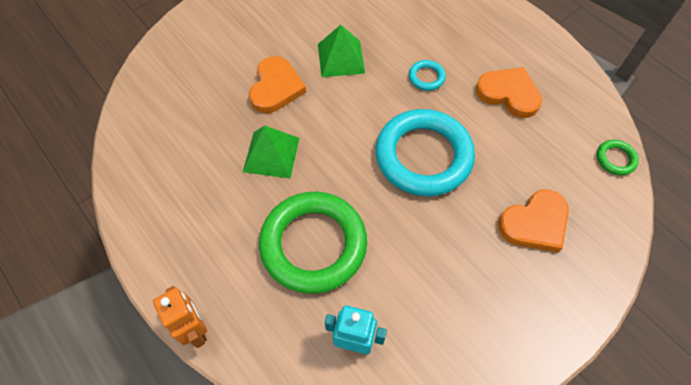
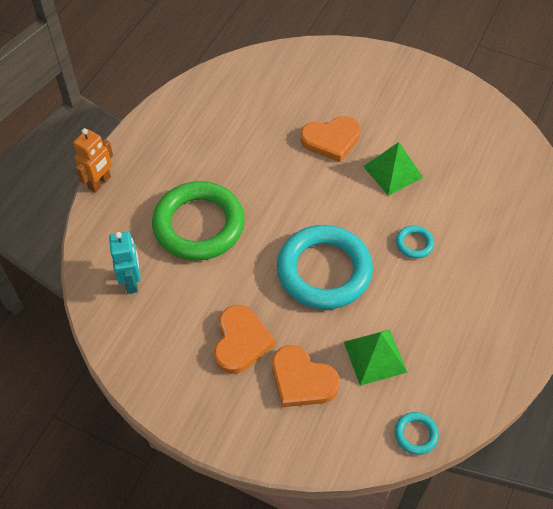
camera: 65 degrees right, 5 degrees down
(271, 154) = (264, 165): green pyramid -> green pyramid (375, 357)
(509, 94) = (438, 318): orange heart -> orange heart (241, 341)
(615, 159) = (415, 434): green ring -> turquoise ring

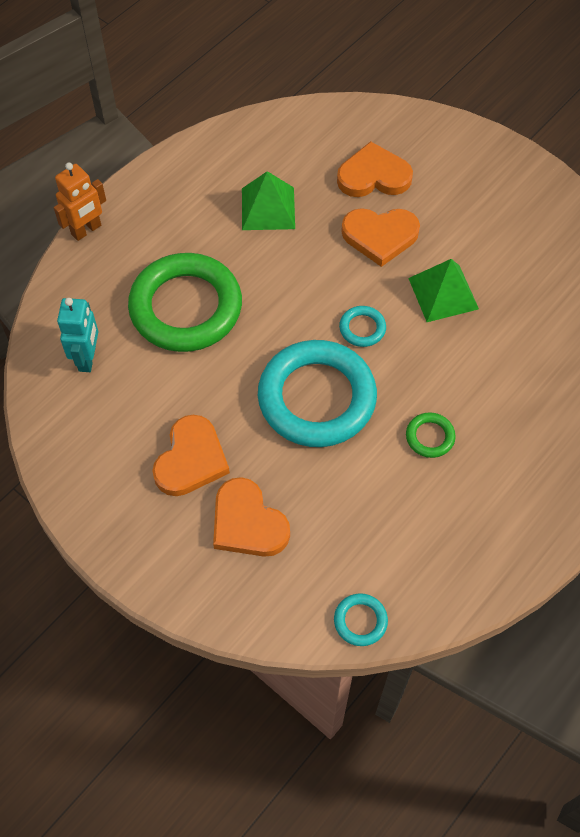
camera: 15 degrees right, 5 degrees up
(311, 97) = (373, 176): none -> orange heart
(375, 357) = (343, 517): green pyramid -> green pyramid (268, 208)
(414, 244) = (438, 390): turquoise ring -> turquoise ring (362, 328)
(420, 280) = (430, 437): none -> green ring

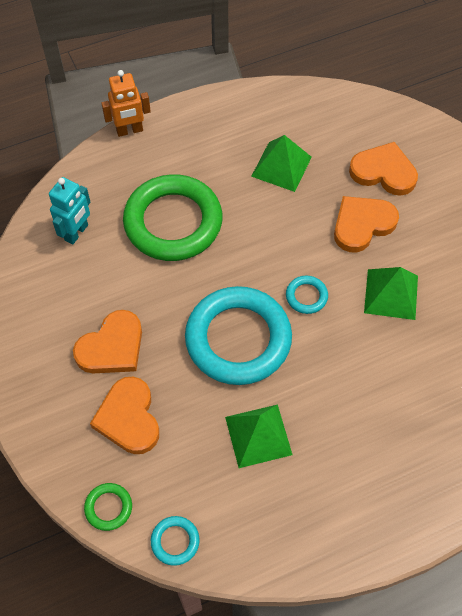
camera: 25 degrees right, 0 degrees up
(380, 236) = (362, 224): orange heart -> orange heart turned 120 degrees clockwise
(387, 483) = (258, 435): none -> green pyramid
(430, 437) = (315, 412): green ring -> green ring (108, 507)

